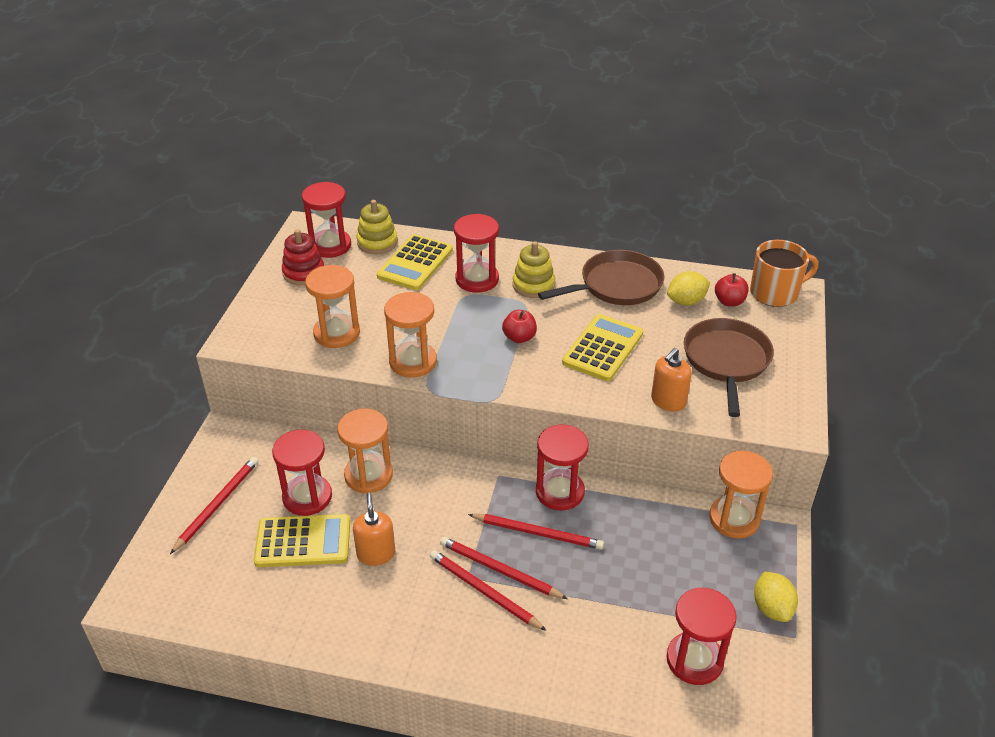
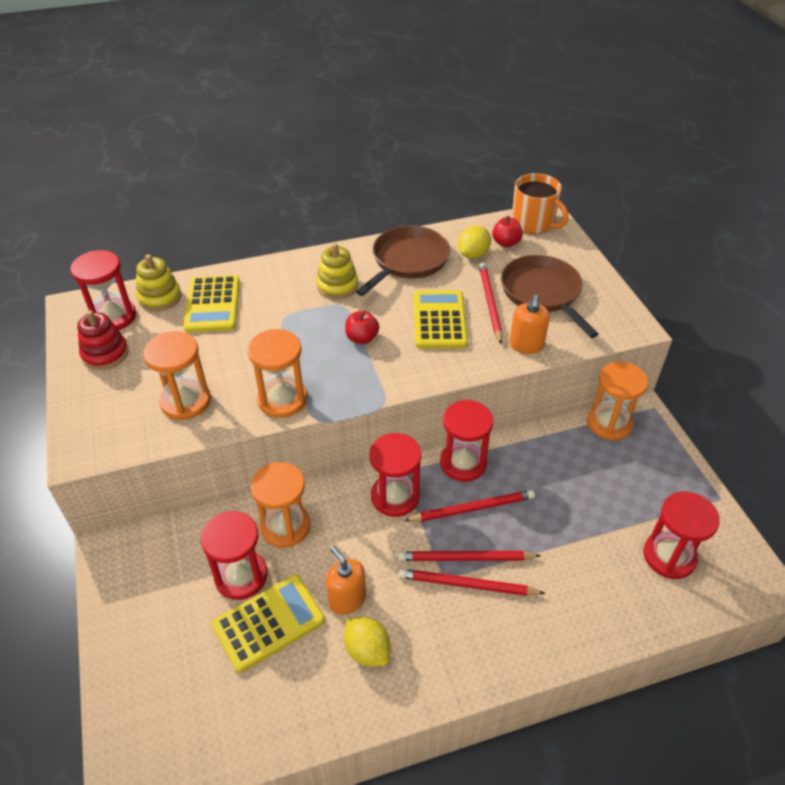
camera: 30 degrees left, 5 degrees up
(217, 504) = (152, 629): red pencil -> red pencil (490, 303)
(477, 279) = (283, 299): red hourglass -> red hourglass (395, 497)
(772, 608) = (688, 483): yellow lemon -> yellow lemon (367, 650)
(775, 293) = (533, 223): orange mug -> orange mug turned 90 degrees clockwise

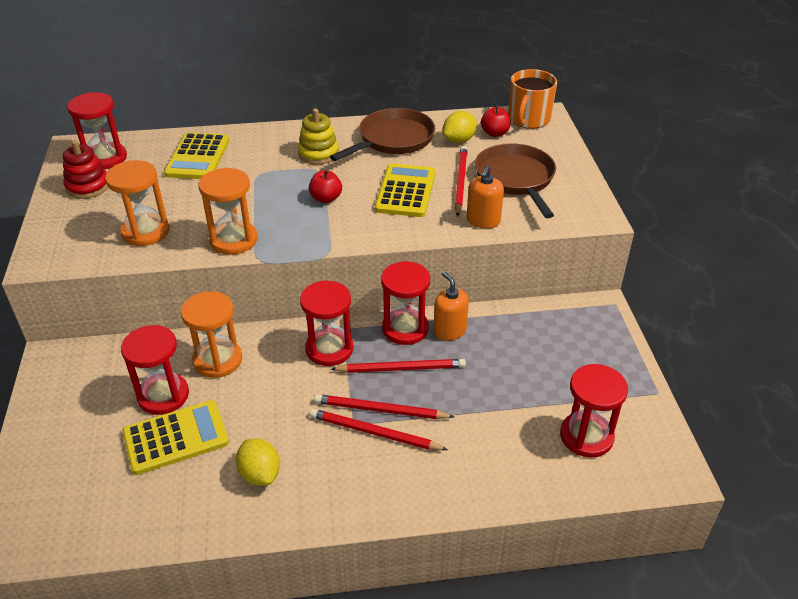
camera: 10 degrees right, 5 degrees down
(160, 297) = (152, 147): yellow stacking toy -> none
(347, 599) = (255, 428): orange soap dispenser -> orange soap dispenser (449, 331)
(533, 223) = (528, 119): orange mug -> orange mug turned 60 degrees clockwise
(609, 423) = (564, 312): orange hourglass -> none

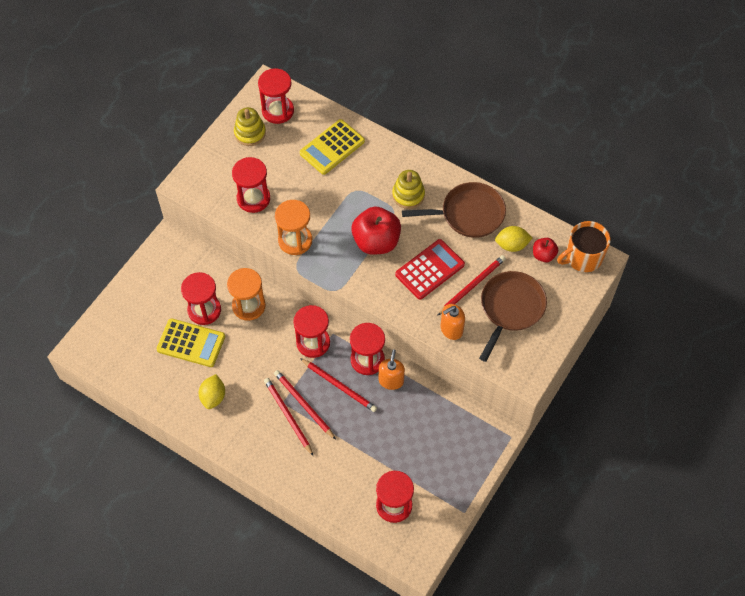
camera: 40 degrees right, 20 degrees up
(88, 186) = (250, 133): red stacking toy -> yellow stacking toy
(145, 232) = (253, 198): orange hourglass -> red hourglass
(326, 198) = (376, 242): red apple -> red apple, size x1.94
(405, 191) = (430, 269): yellow calculator -> red calculator

